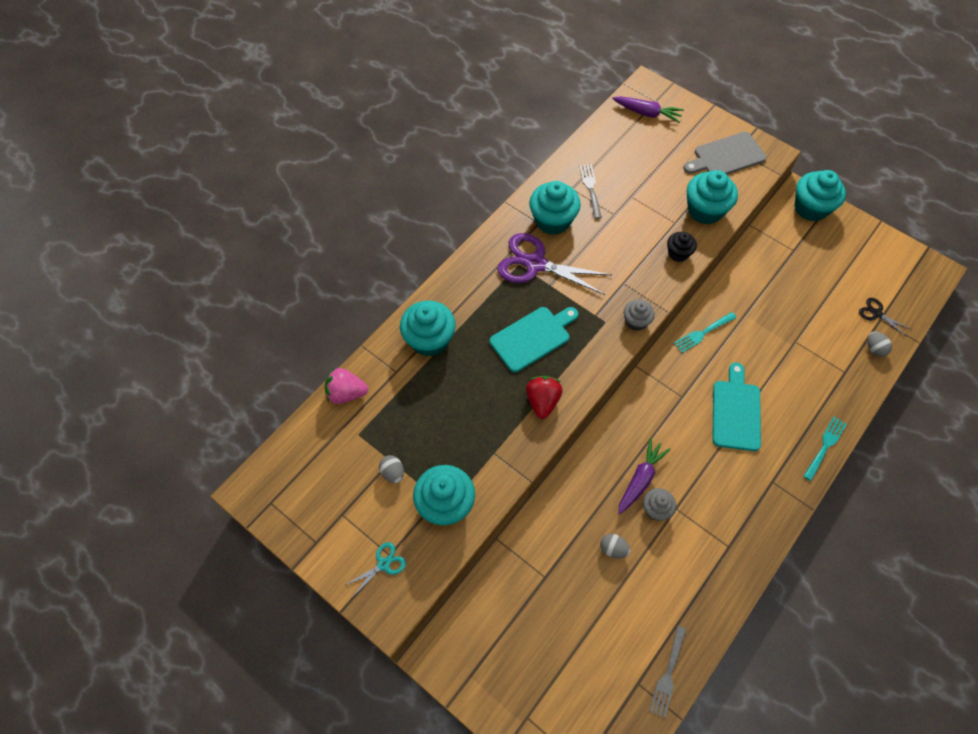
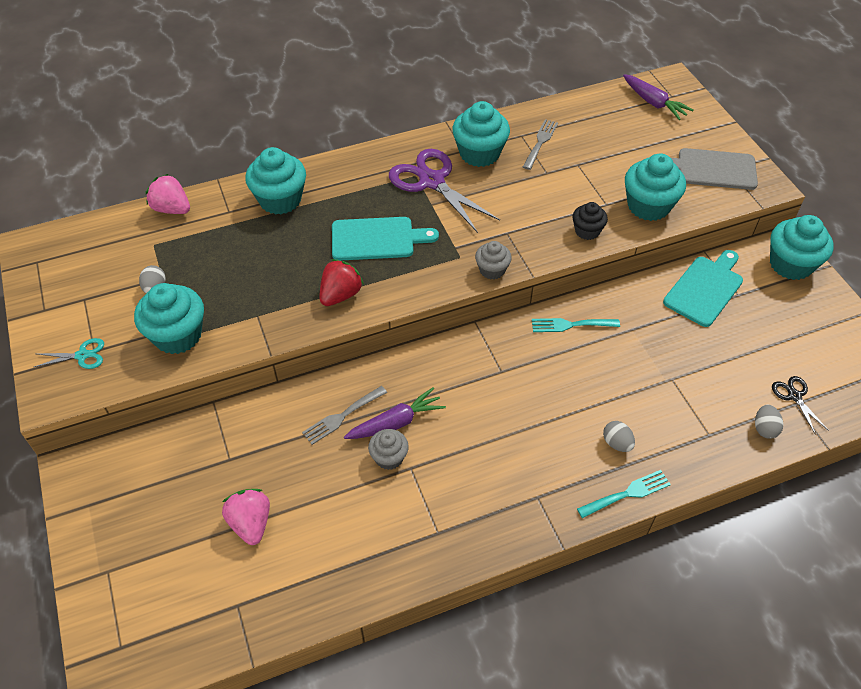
camera: 30 degrees right, 10 degrees down
(599, 617) = (251, 523): none -> pink strawberry
(613, 549) = (316, 470): grey egg -> grey egg (617, 443)
(668, 674) = (274, 615): grey fork -> grey fork (342, 416)
(735, 412) = (549, 412): turquoise cutting board -> turquoise cutting board (705, 288)

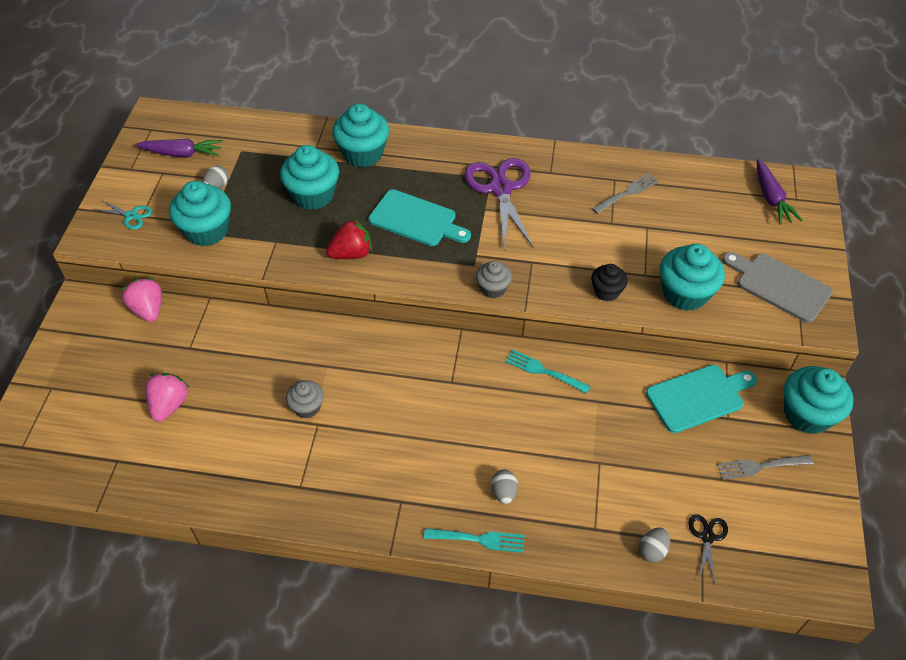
camera: 30 degrees right, 0 degrees up
(172, 209) = (275, 127): pink strawberry -> pink strawberry (148, 310)
(342, 416) = (295, 356): grey fork -> grey fork (760, 466)
(396, 422) = (333, 382): purple carrot -> purple carrot (182, 154)
(479, 153) = (562, 181): turquoise cupcake -> turquoise cupcake (313, 195)

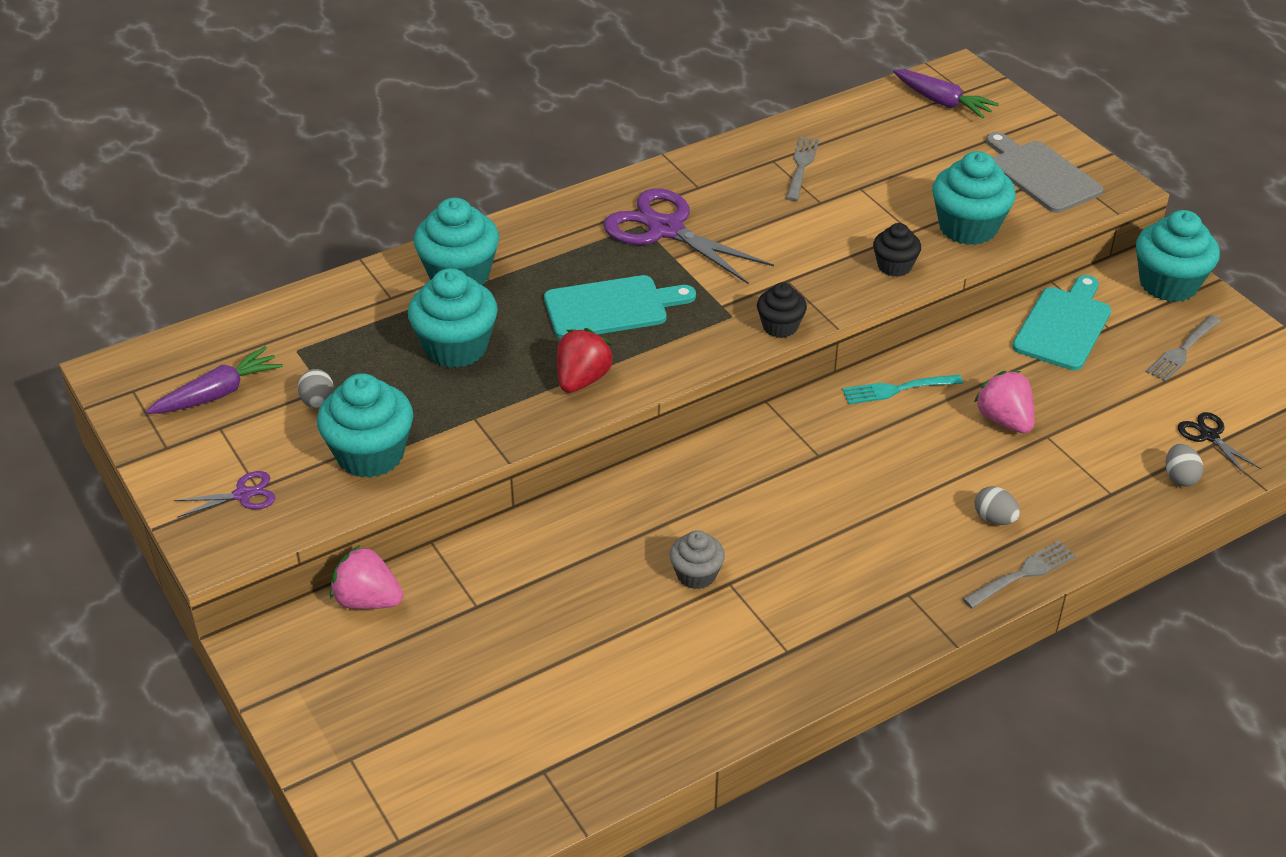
camera: 40 degrees left, 10 degrees down
(131, 216) = (243, 495): turquoise scissors -> purple scissors
(169, 404) = (531, 675): pink strawberry -> pink strawberry (1004, 420)
(479, 539) = (1023, 573): turquoise fork -> grey fork
(493, 288) = (780, 326): grey cupcake -> black cupcake
(779, 286) = (1041, 175): grey cutting board -> grey cutting board turned 60 degrees clockwise

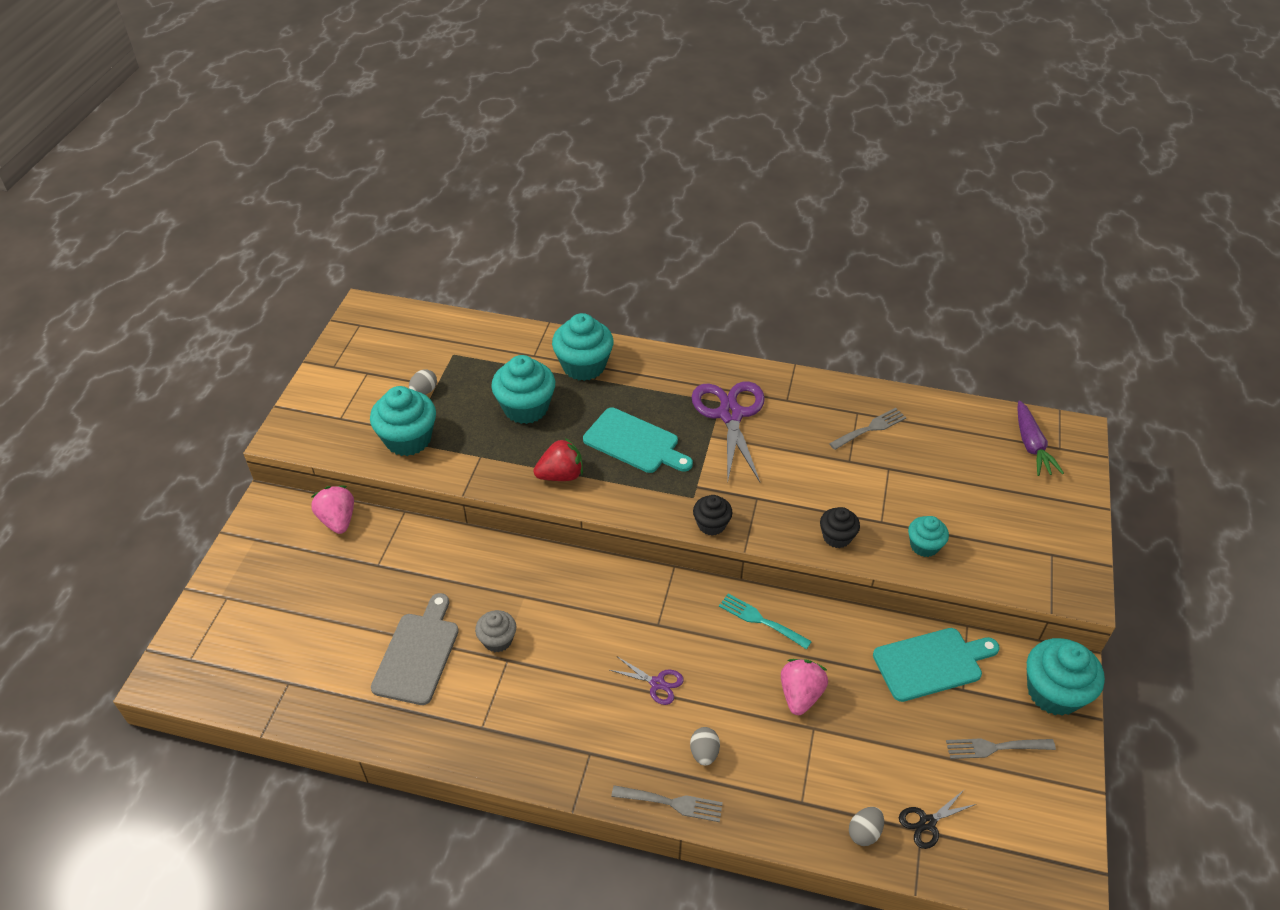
camera: 45 degrees right, 5 degrees up
(218, 394) = (390, 353): purple carrot -> none
(243, 495) = (329, 417): purple scissors -> purple scissors (657, 683)
(968, 227) = (924, 546): turquoise cupcake -> turquoise cupcake, size x0.57
(1041, 175) = (1031, 545): grey cutting board -> grey cutting board (417, 654)
(1209, 436) = (927, 822): black scissors -> black scissors turned 135 degrees counterclockwise

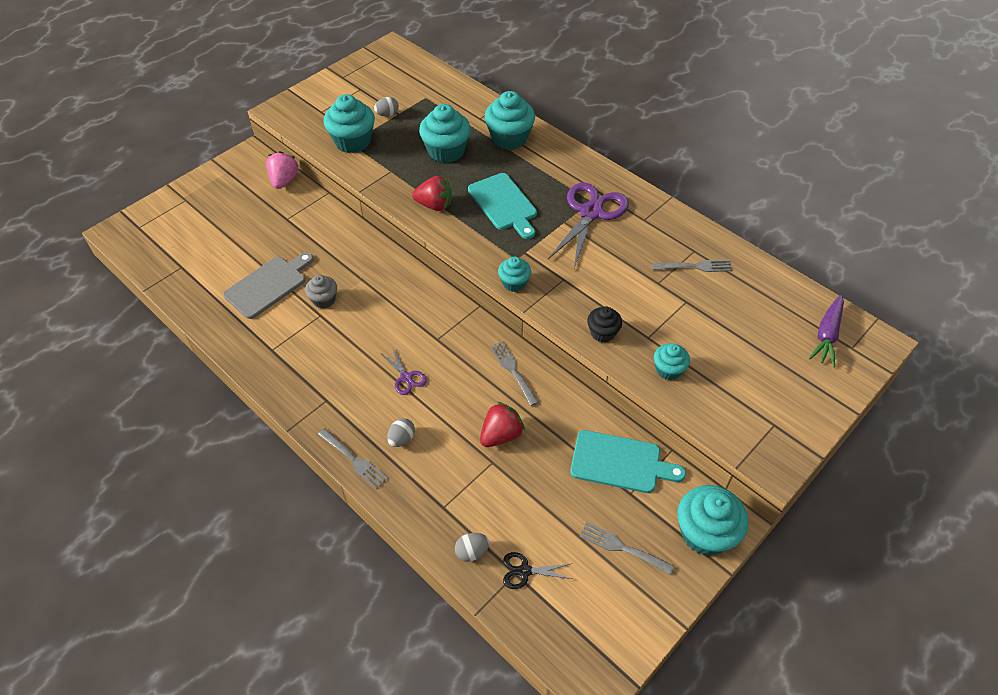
camera: 30 degrees right, 5 degrees up
(711, 524) = (514, 283): black cupcake -> turquoise cupcake
(760, 620) = (512, 370): turquoise fork -> grey fork
(800, 695) = (501, 435): pink strawberry -> red strawberry

